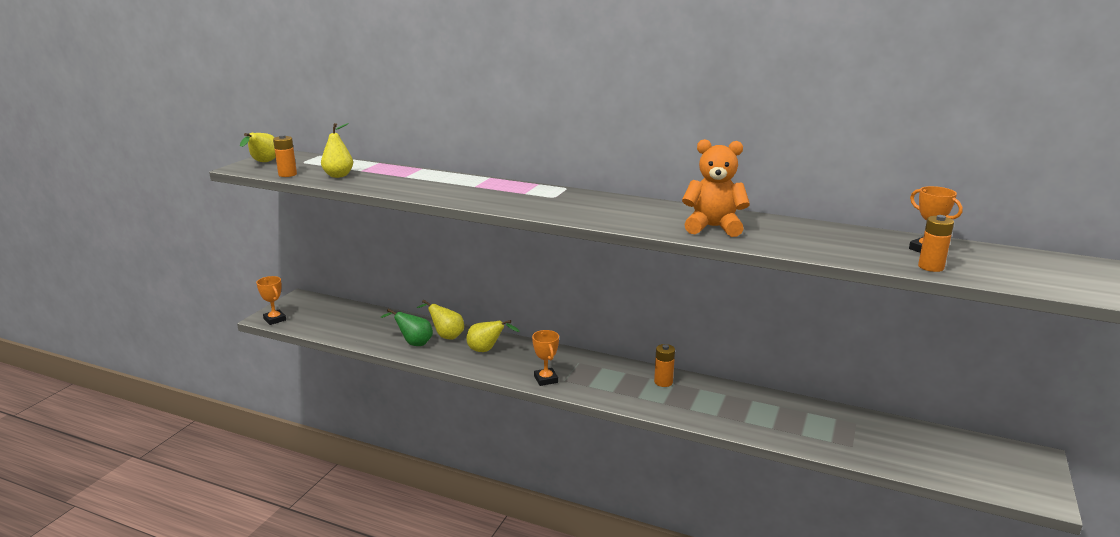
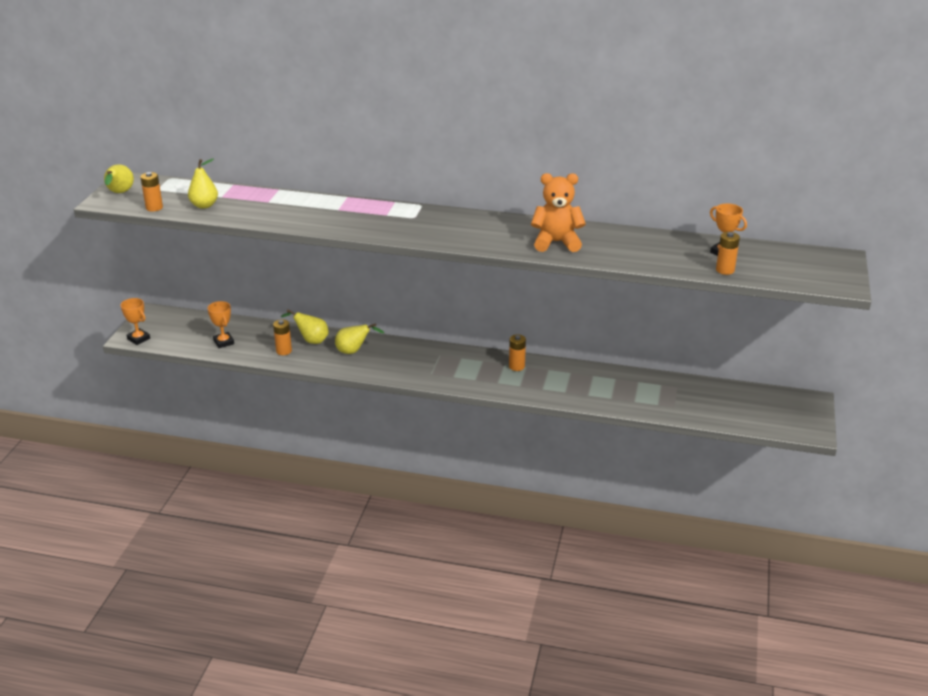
camera: 10 degrees left, 10 degrees up
(413, 343) = (284, 351): green pear -> orange battery
(546, 379) = (415, 374): orange trophy -> orange trophy (223, 342)

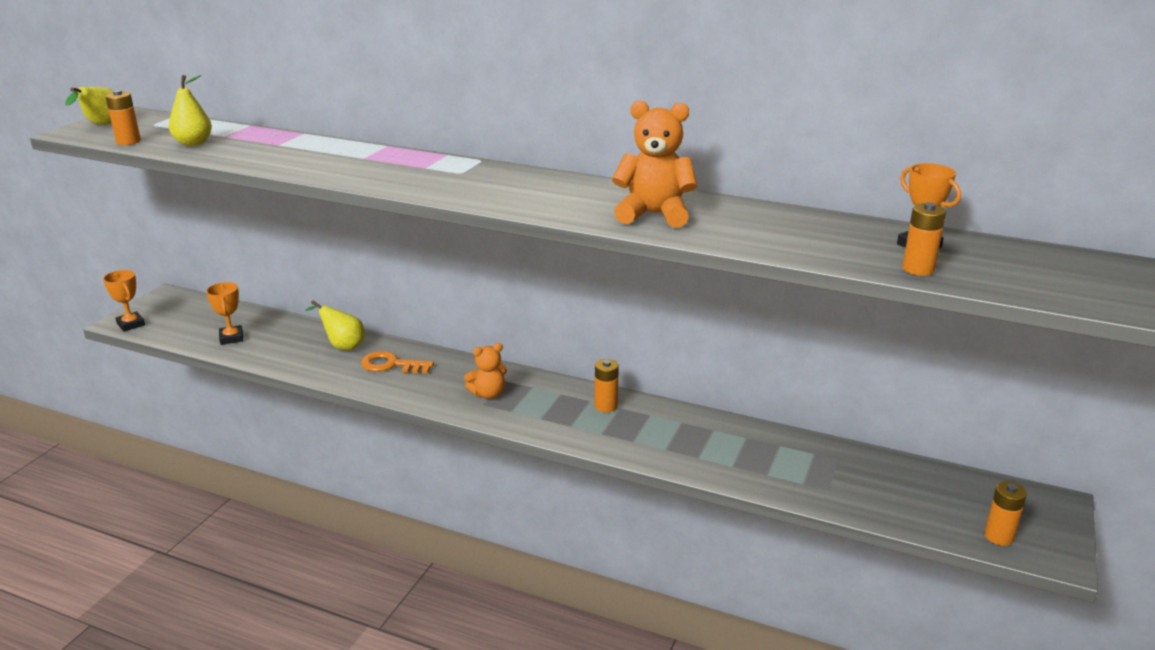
camera: 10 degrees right, 5 degrees down
(284, 351) = (300, 356): orange battery -> orange battery (998, 536)
(354, 351) = (391, 365): yellow pear -> orange key
(432, 366) = (488, 394): none -> orange teddy bear

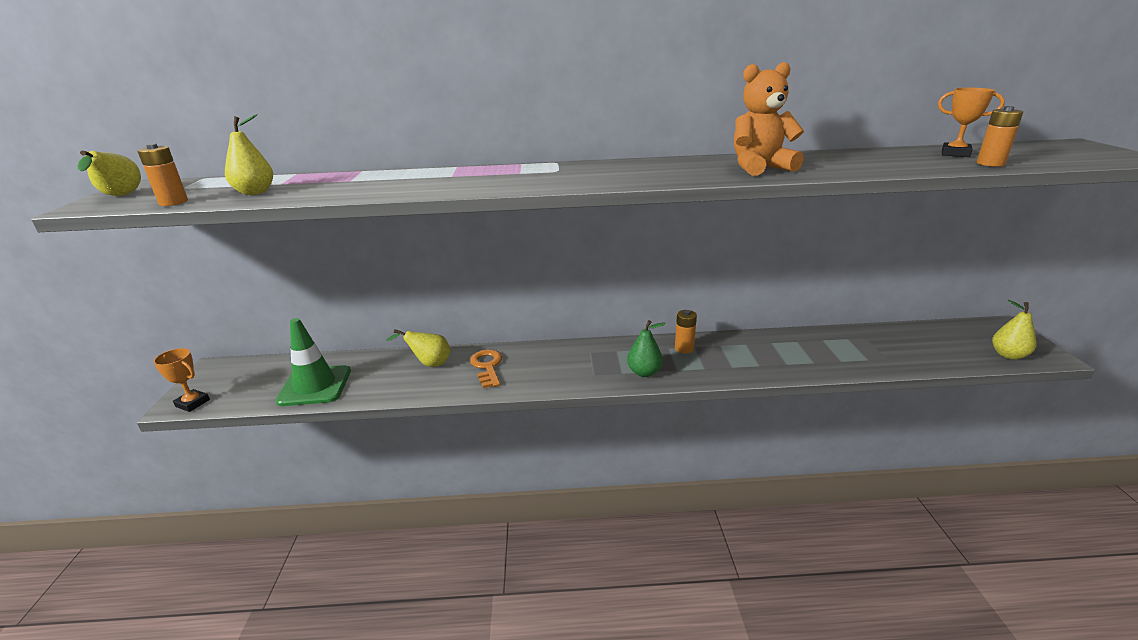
camera: 25 degrees left, 0 degrees up
(231, 338) = (315, 386): orange trophy -> green traffic cone
(391, 365) = (487, 366): orange key -> orange key turned 90 degrees clockwise
(488, 394) = (590, 365): orange teddy bear -> none
(534, 417) = (644, 372): none -> green pear
(998, 536) = (1008, 355): orange battery -> yellow pear

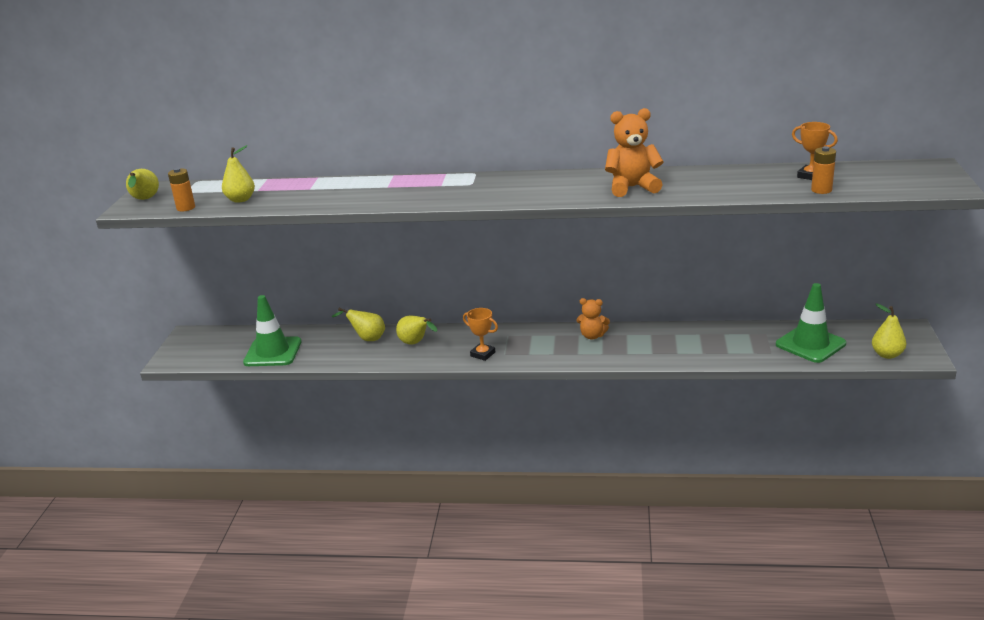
camera: 10 degrees right, 0 degrees up
(192, 403) = (179, 360): orange trophy -> orange trophy (483, 354)
(487, 366) = (415, 343): orange key -> yellow pear
(644, 372) = (548, 354): green pear -> none
(684, 348) = (592, 336): orange battery -> orange teddy bear
(920, 347) = (810, 344): none -> green traffic cone

